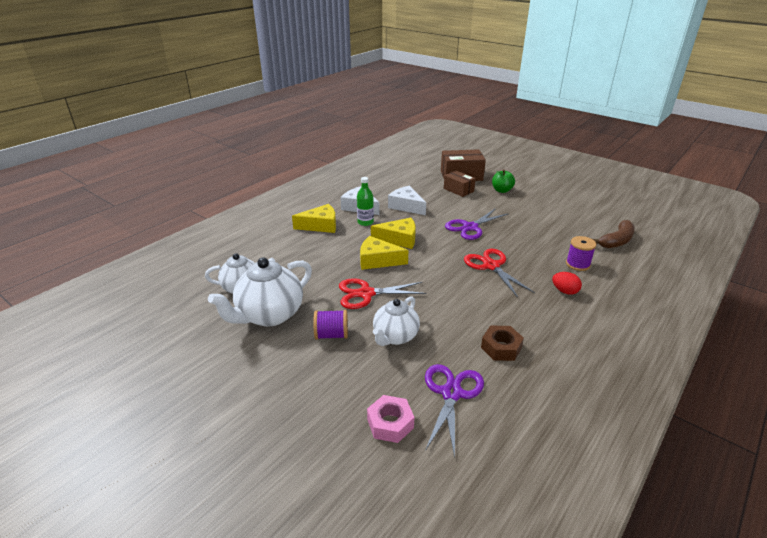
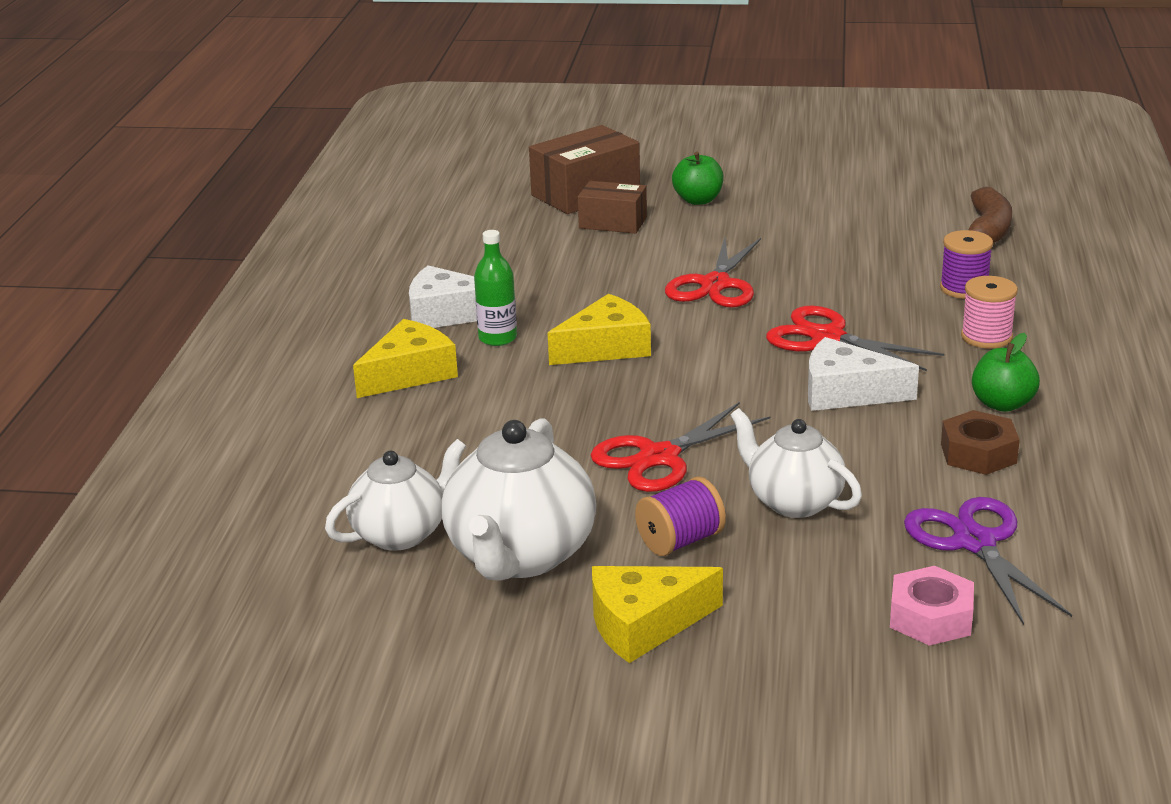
camera: 30 degrees left, 5 degrees down
(378, 260) = (611, 396): yellow cheese -> yellow cheese (644, 624)
(395, 336) = (793, 502): white teapot -> white teapot turned 135 degrees clockwise
(406, 206) = (544, 283): white cheese -> white cheese (846, 392)
(470, 227) = (715, 285): purple scissors -> red scissors
(538, 327) = (1002, 404): none -> green apple
(564, 291) = (986, 337): red egg -> pink spool

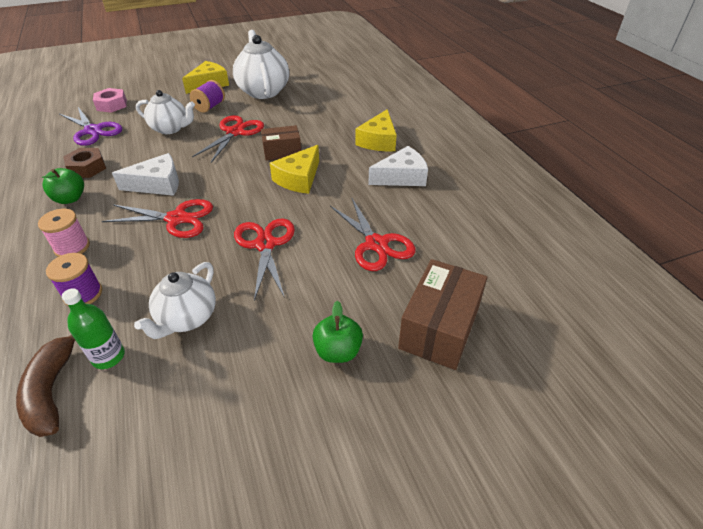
camera: 150 degrees right, 15 degrees up
(401, 534) = (310, 88): white teapot -> white teapot (187, 318)
(497, 338) = (359, 169): green bottle -> green bottle (108, 357)
(575, 256) = (376, 244): none -> red scissors
(613, 223) = (383, 292): brown box -> brown box (282, 152)

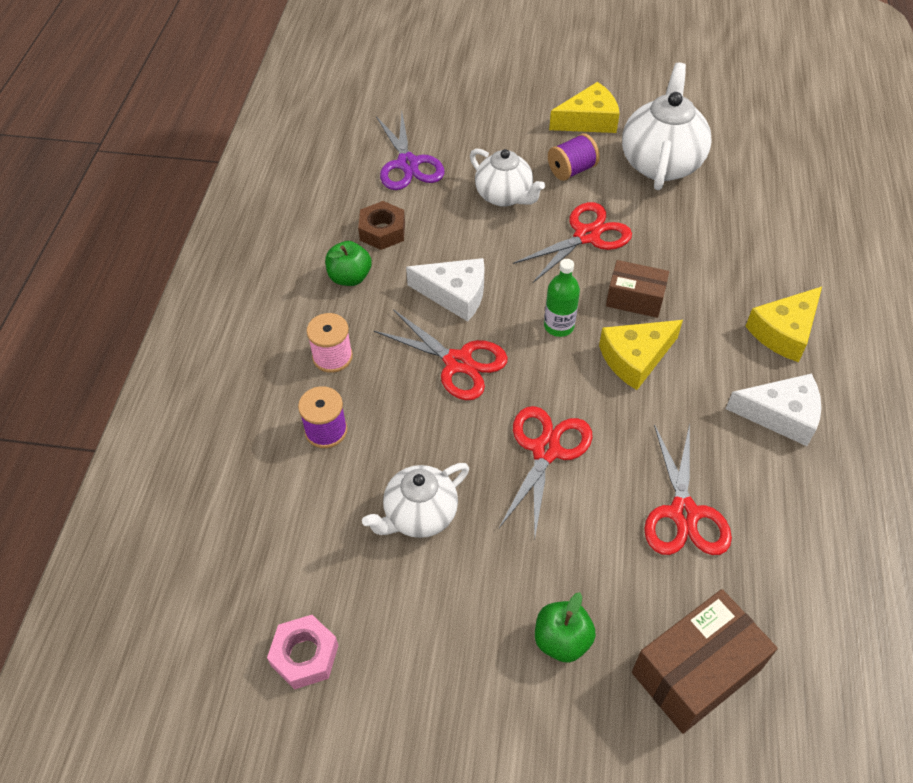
camera: 30 degrees right, 10 degrees up
(52, 390) = (267, 539): brown banana -> none
(108, 357) = (328, 526): green bottle -> green bottle (559, 326)
(112, 105) = (445, 120): pink nut -> pink nut (305, 655)

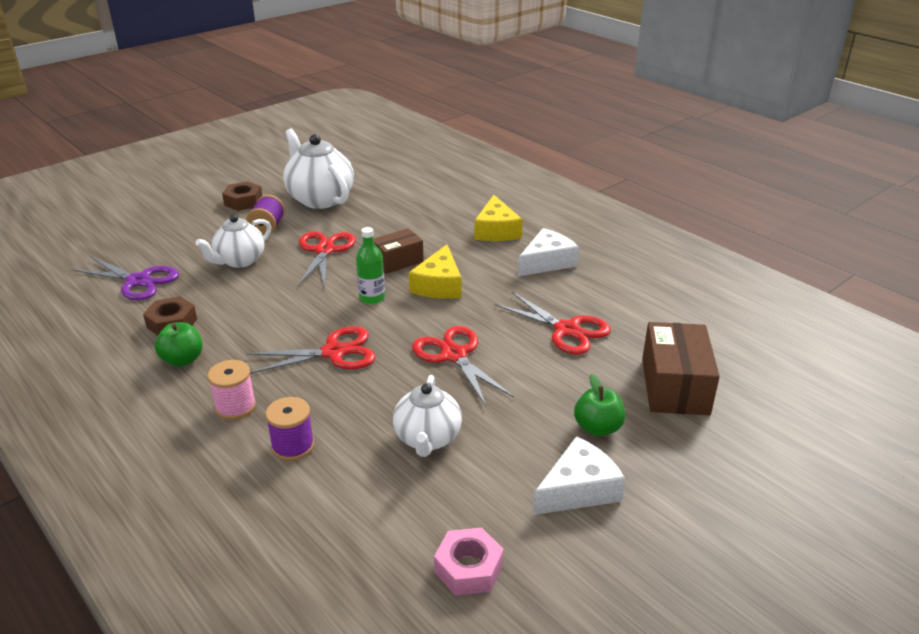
camera: 50 degrees left, 20 degrees down
(455, 294) = (279, 323): white cheese -> white cheese (578, 489)
(504, 196) = (239, 261): white teapot -> white teapot turned 135 degrees clockwise
(588, 120) = (243, 202): yellow cheese -> brown nut

